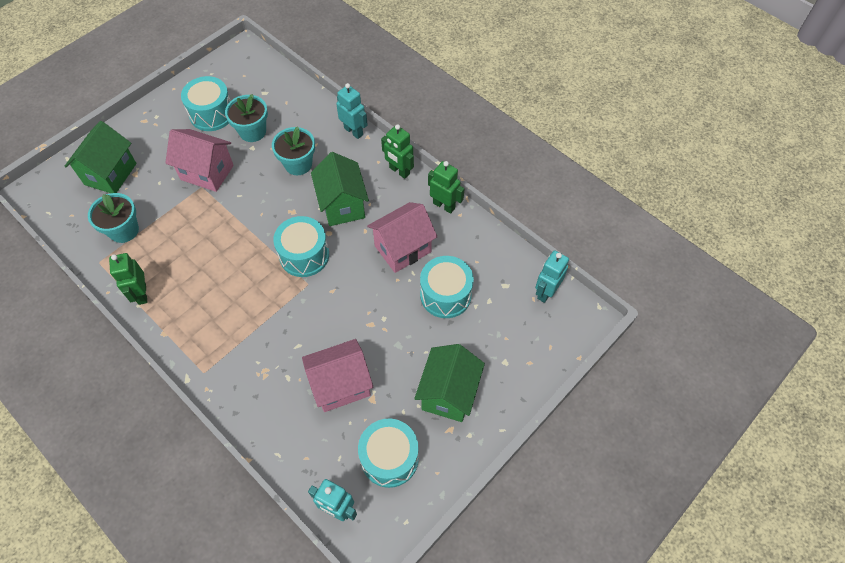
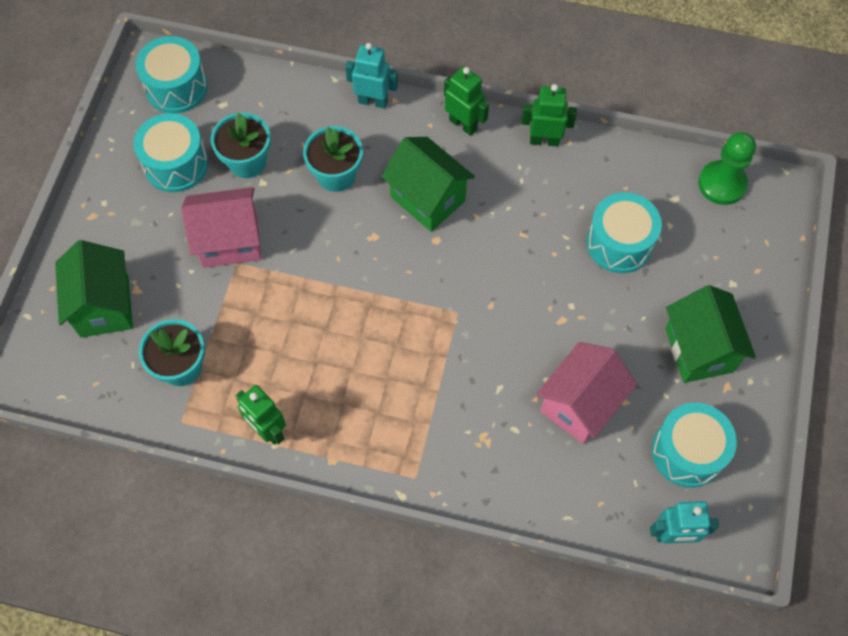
camera: 30 degrees left, 5 degrees up
(304, 255) = (427, 281): turquoise drum -> turquoise drum (176, 87)
(399, 171) = (463, 124): green robot -> green robot turned 150 degrees counterclockwise
(403, 249) = (535, 215): pink house -> none
(546, 292) = (722, 184): turquoise robot -> green pawn

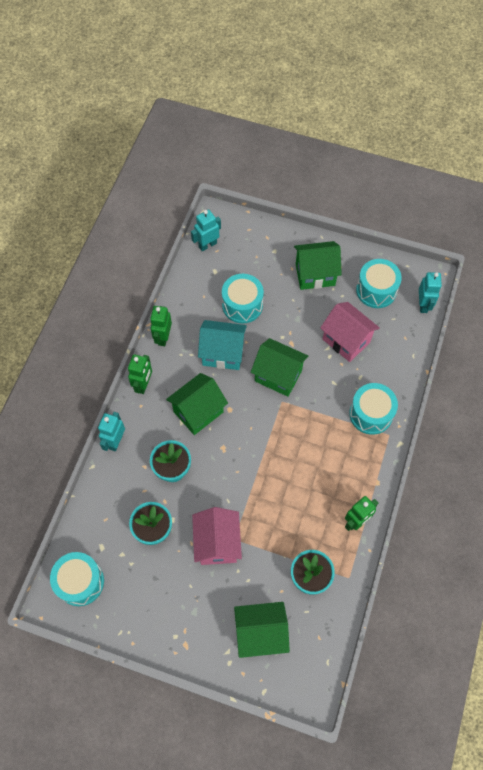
camera: 85 degrees left, 0 degrees up
(176, 164) = (149, 582): turquoise drum -> turquoise drum (371, 414)
(463, 124) = (143, 385): green robot -> green robot turned 150 degrees clockwise
(501, 304) = (278, 375): none -> green house
(529, 223) = (223, 353): none -> turquoise house
(722, 184) = (207, 245): green pawn -> turquoise robot

